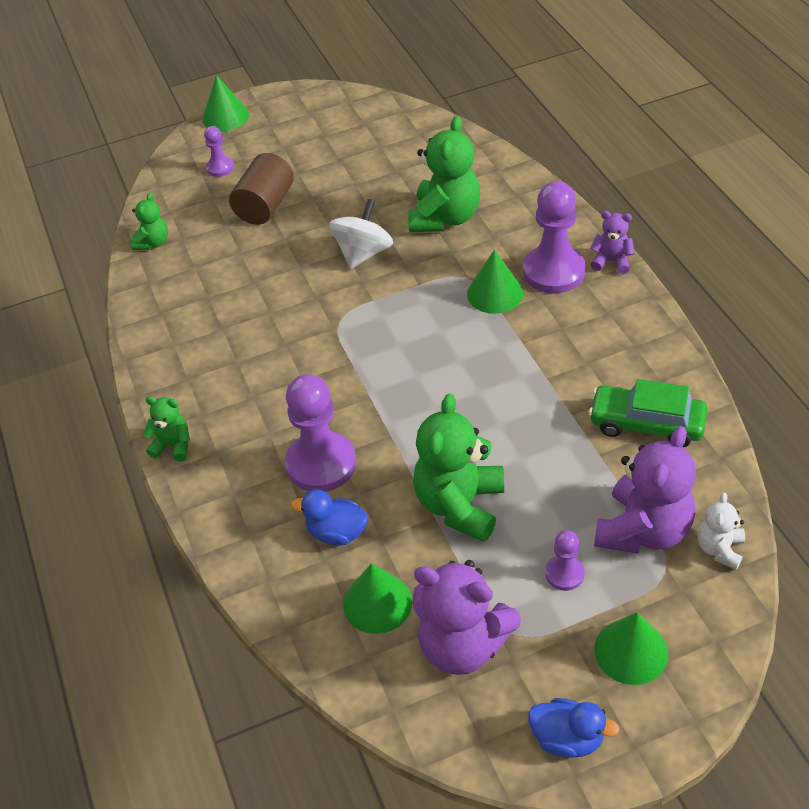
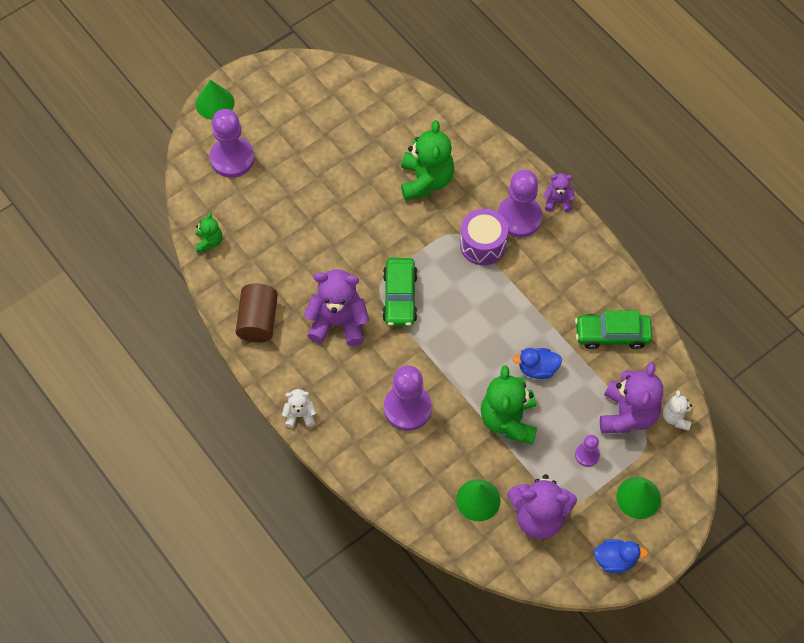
camera: 20 degrees left, 15 degrees up
(173, 446) = (300, 415): green teddy bear -> white teddy bear
(220, 168) = (232, 158): purple pawn -> purple pawn, size x1.98
(265, 206) = (283, 191): brown cylinder -> brown cylinder (258, 321)
(271, 349) = (338, 322): none -> purple teddy bear
(336, 533) = (435, 457): blue duck -> blue duck (537, 369)
(363, 253) = (375, 224): white spinning top -> none
(363, 334) = (400, 297): none -> green car
(495, 293) = (483, 244): green cone -> purple drum

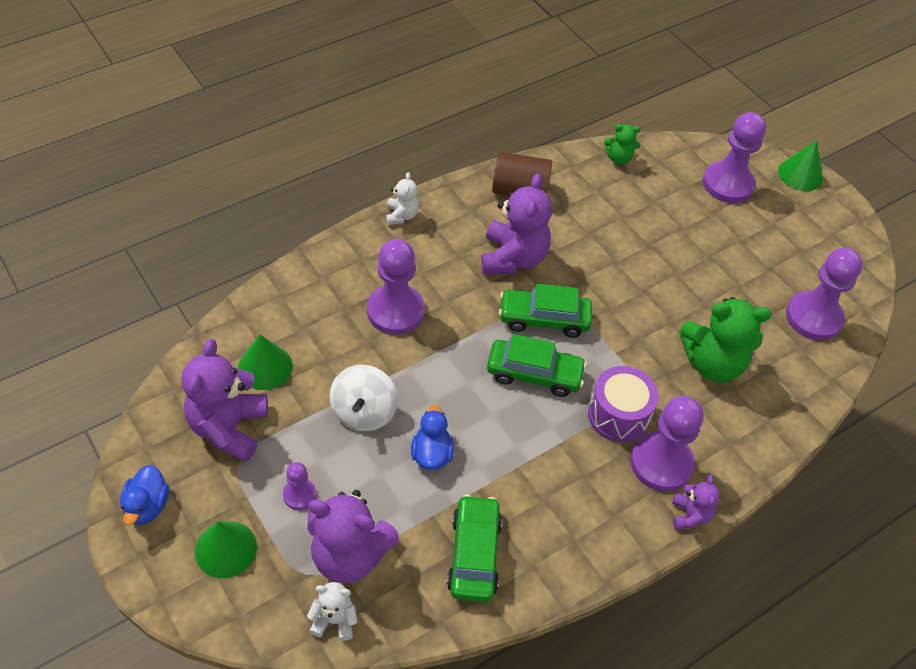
camera: 90 degrees right, 10 degrees down
(371, 109) = (813, 317): none -> purple pawn
(454, 302) = (534, 374): none -> green car
(508, 420) = (364, 412): green teddy bear -> white spinning top

